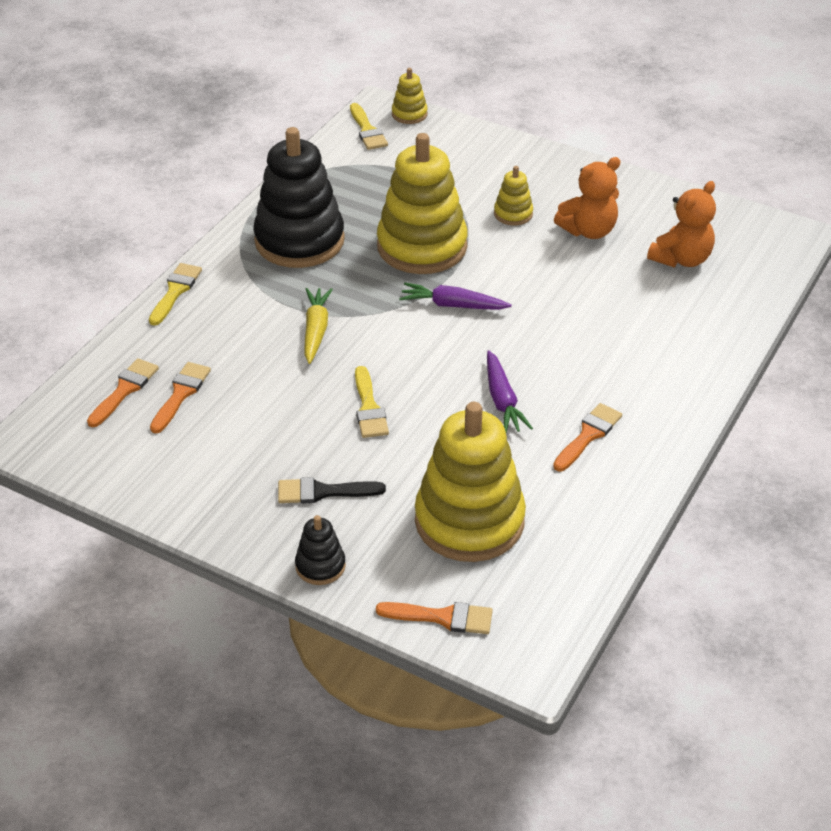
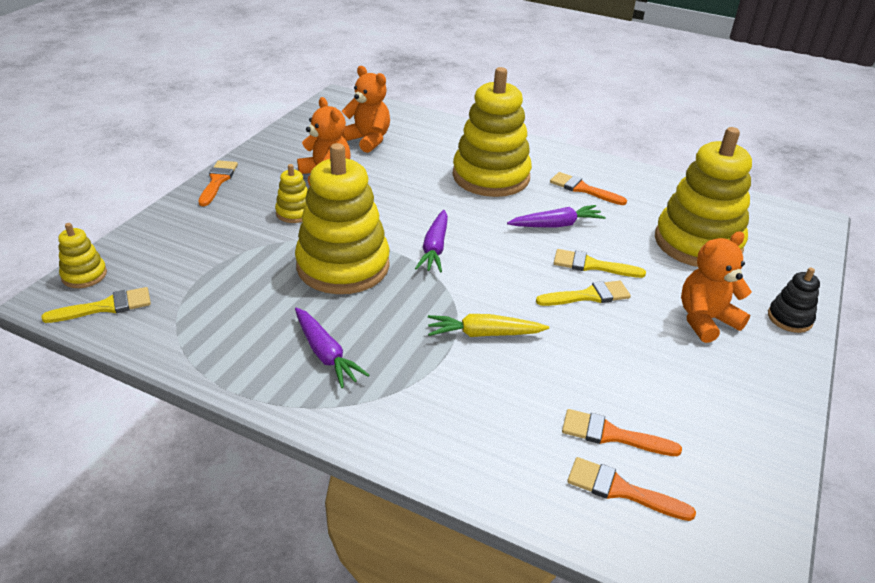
camera: 95 degrees left, 5 degrees down
(175, 291) = (425, 461): yellow brush -> yellow brush (591, 265)
(299, 241) = (325, 354): black stacking toy -> purple carrot
(323, 492) = (705, 320): black brush -> orange teddy bear
(442, 617) = (799, 256): orange brush -> orange brush (218, 181)
(607, 356) = (491, 177): none -> yellow stacking toy

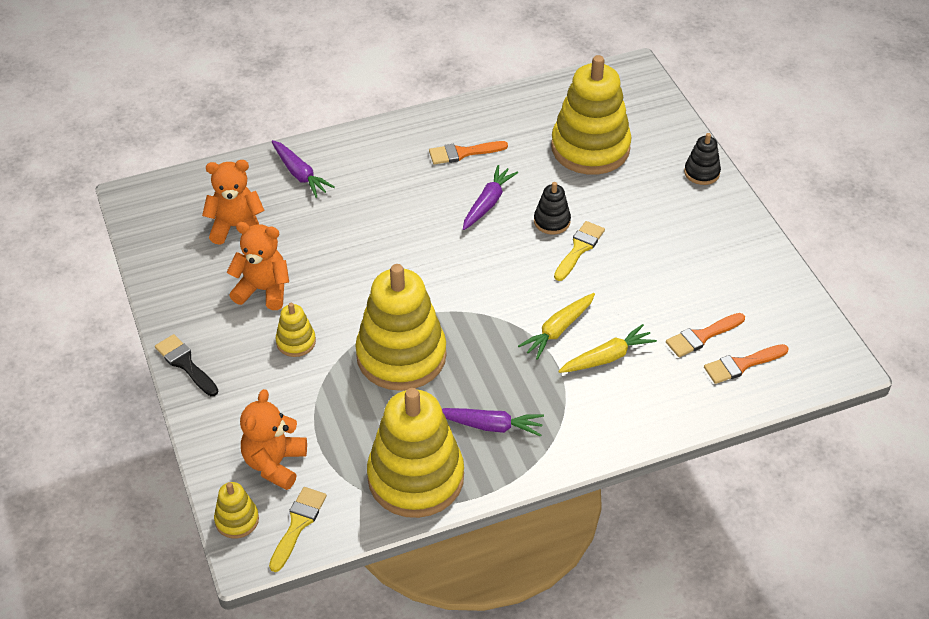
camera: 45 degrees left, 10 degrees up
(218, 181) = (185, 364): orange brush -> black brush
(435, 248) = (438, 290): purple carrot -> purple carrot (300, 174)
(491, 177) = (385, 191): yellow stacking toy -> yellow stacking toy (416, 478)
(495, 382) = (607, 357): none -> yellow carrot
(591, 265) = (552, 221): yellow brush -> black stacking toy
(705, 320) = (661, 212): orange teddy bear -> orange teddy bear (275, 463)

